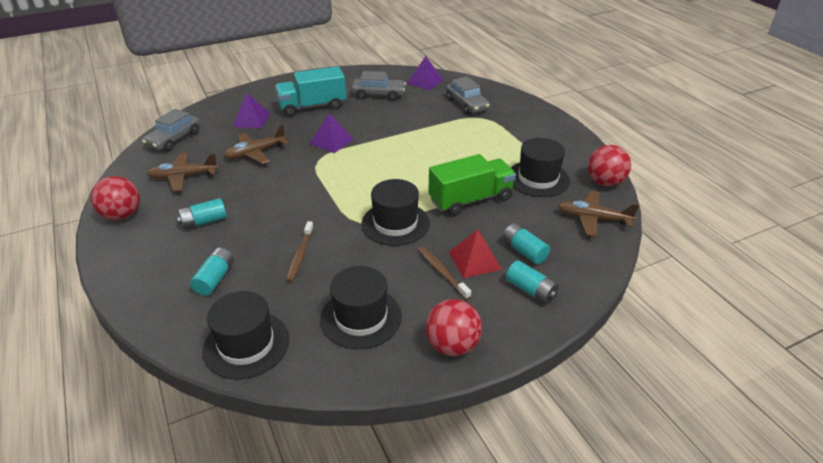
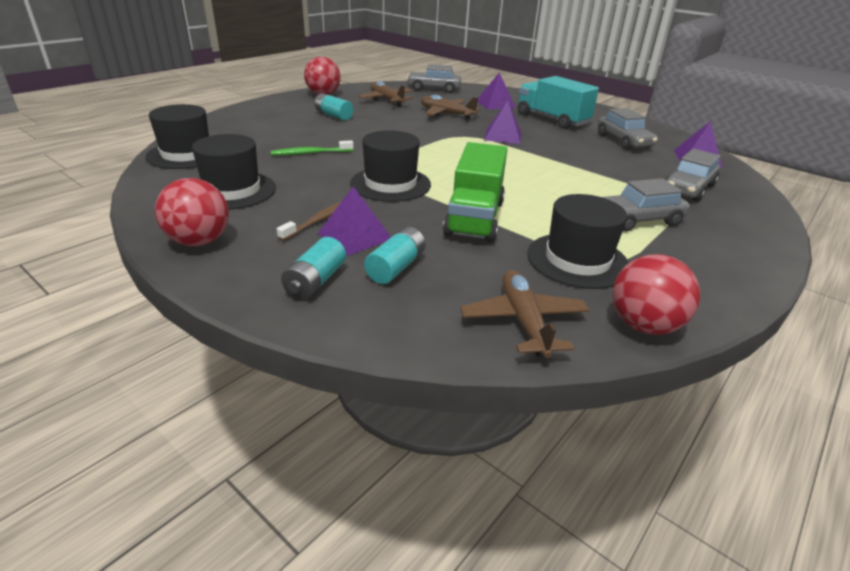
camera: 65 degrees right, 5 degrees down
(215, 279) = (263, 131): turquoise battery -> none
(300, 255) = (310, 153): brown toothbrush -> green toothbrush
(470, 200) = (474, 218): green truck -> green truck turned 60 degrees clockwise
(474, 260) = (354, 236): red pyramid -> purple pyramid
(499, 139) = (637, 220): none -> grey car

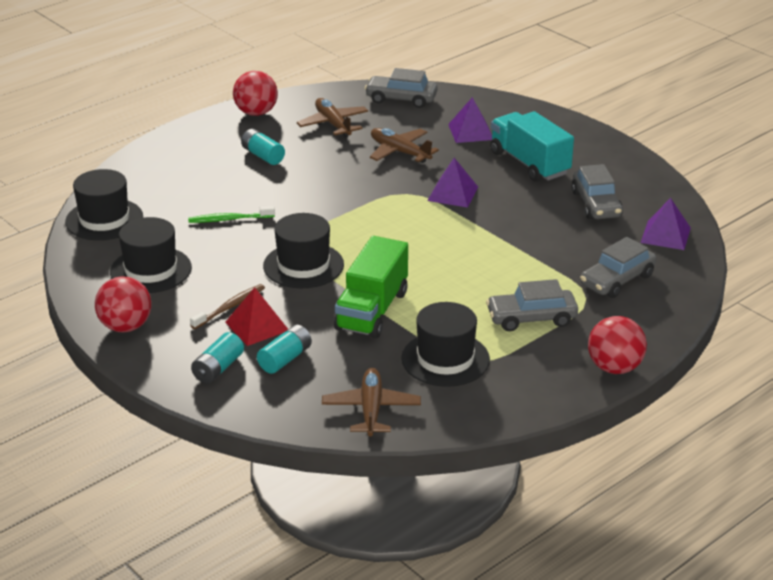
camera: 10 degrees right, 0 degrees up
(354, 236) = (257, 326): purple pyramid -> red pyramid
(643, 325) = (464, 418): red ball -> red ball (614, 368)

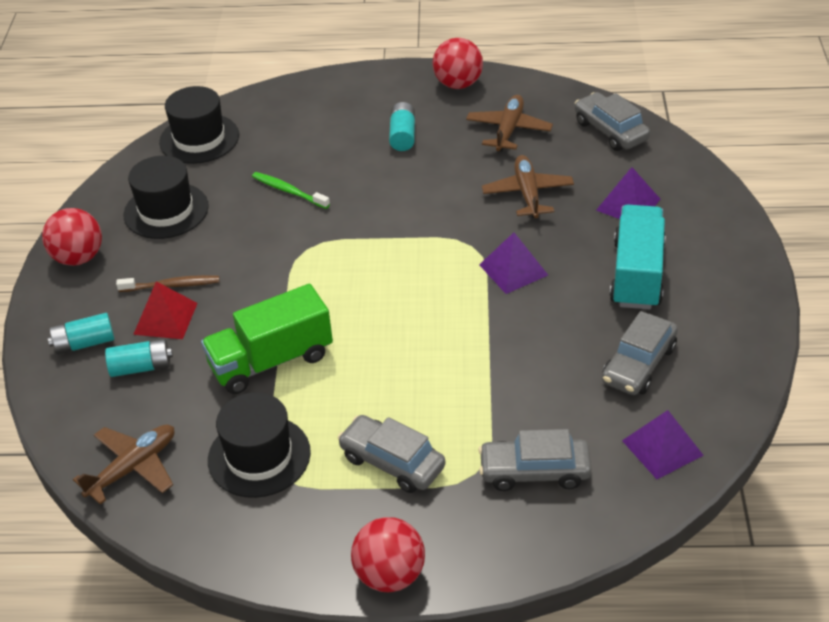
camera: 45 degrees right, 10 degrees up
(303, 265) = (281, 276): black hat -> none

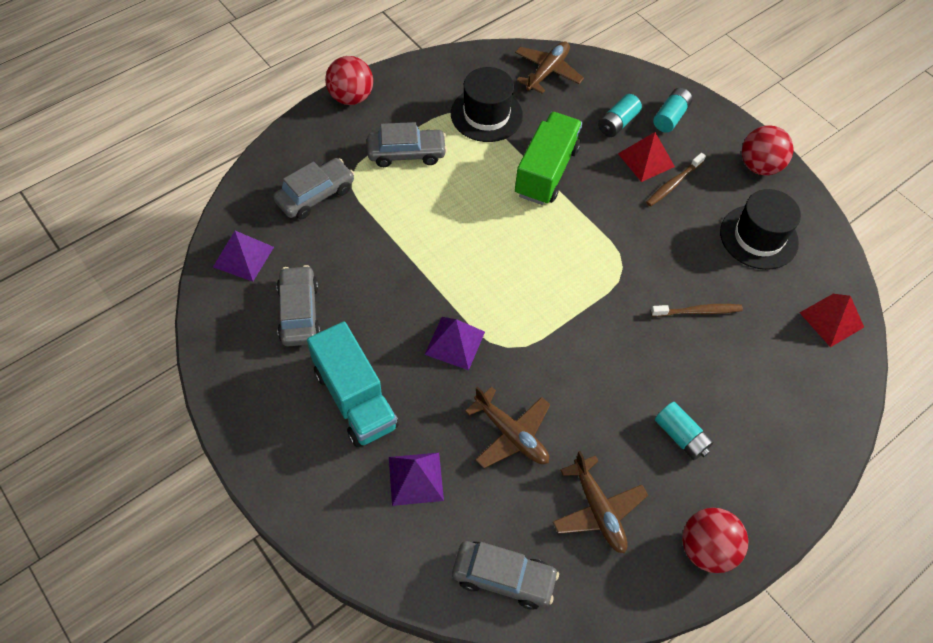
camera: 135 degrees right, 15 degrees up
(133, 467) = (547, 72): brown plane -> brown plane turned 150 degrees counterclockwise
(199, 139) = (831, 319): black hat -> red pyramid
(288, 191) = (698, 311): green toothbrush -> brown toothbrush

